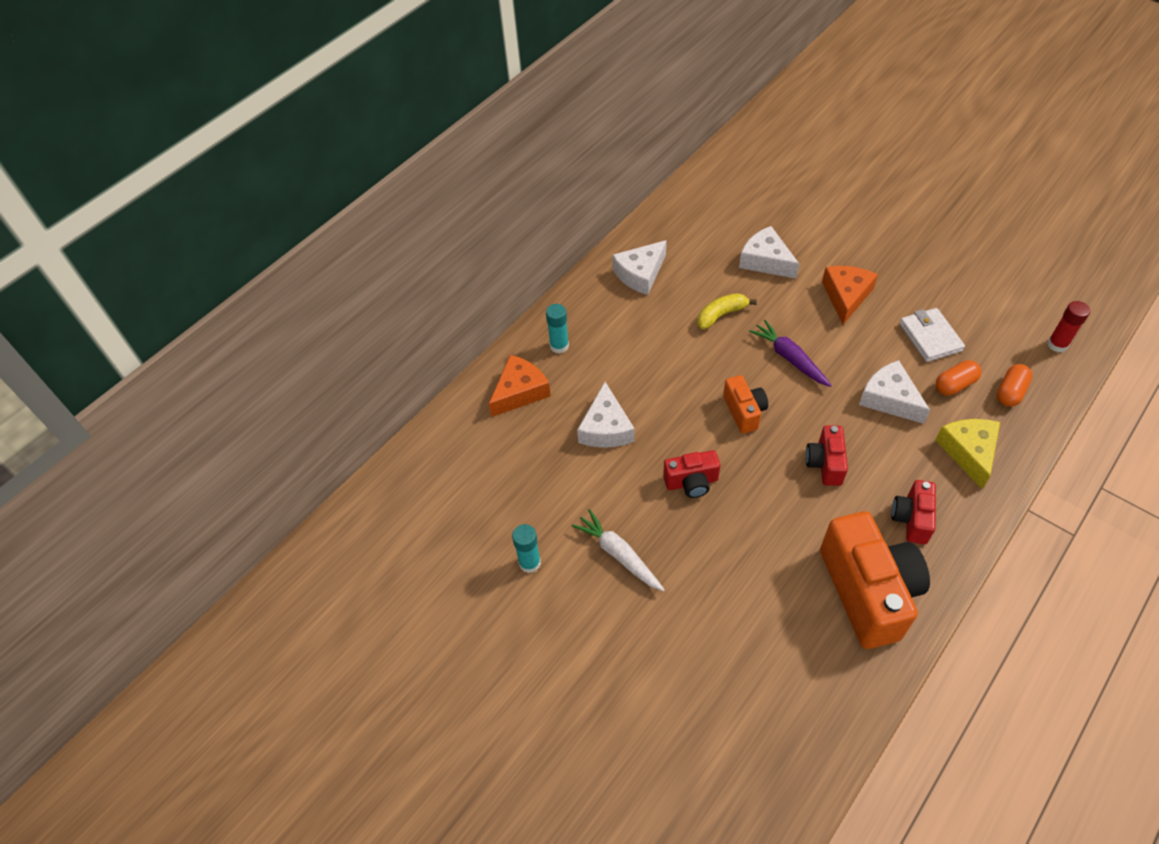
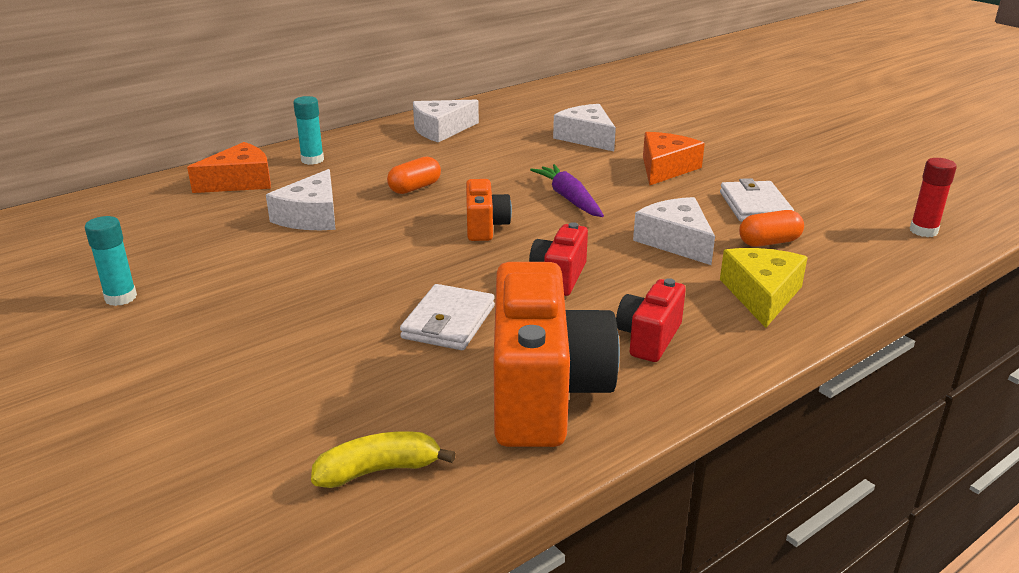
camera: 10 degrees right, 25 degrees down
(619, 554) = (235, 308): white carrot -> none
(691, 482) = (377, 267): red camera -> none
(721, 315) = (510, 163): yellow banana -> yellow banana (379, 470)
(773, 534) = (448, 322): none -> white wallet
(1010, 392) = (843, 257): orange capsule -> orange capsule (415, 188)

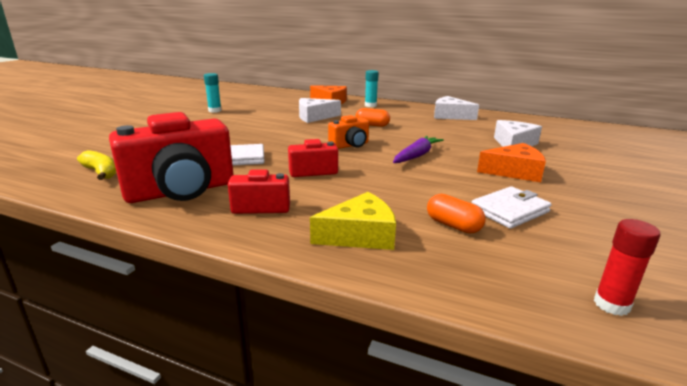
camera: 60 degrees right, 5 degrees down
(544, 393) = (181, 191): orange camera -> red camera
(676, 241) = (404, 193): white cheese -> none

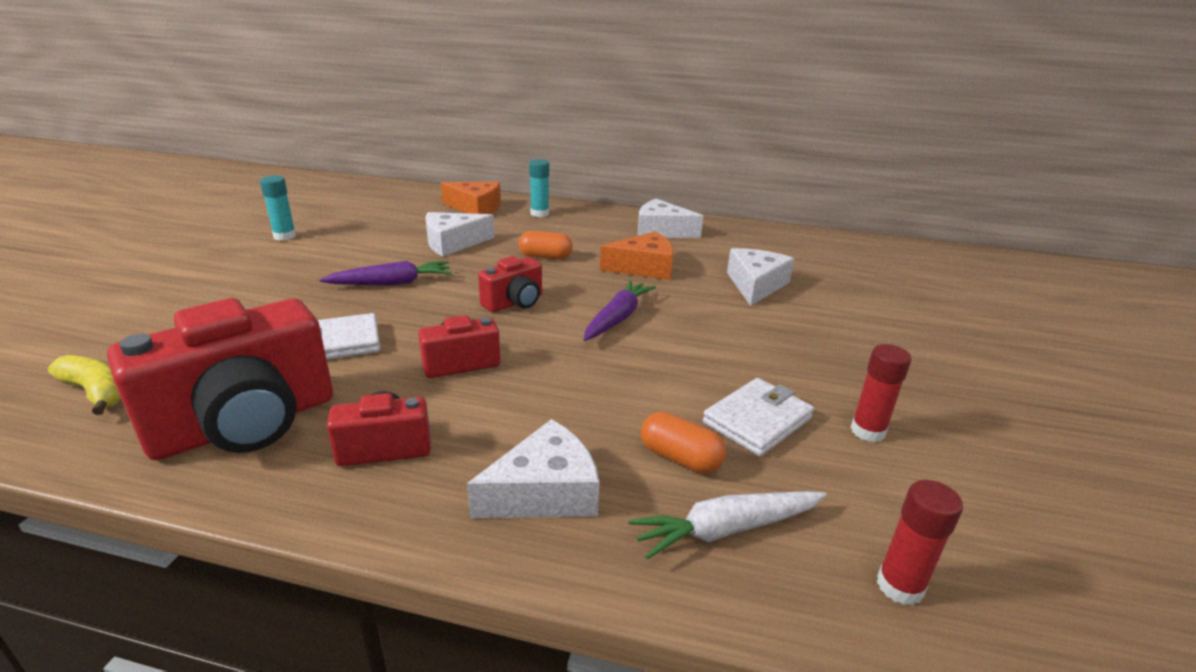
camera: 10 degrees left, 5 degrees up
(275, 133) = (392, 283): none -> purple carrot
(350, 145) = (514, 303): orange camera -> red camera
(360, 235) = (545, 492): yellow cheese -> white cheese
(483, 263) = (726, 529): none -> white carrot
(514, 172) = (759, 342): orange cheese -> orange cheese (644, 267)
(591, 221) = (867, 431): none -> red glue stick

